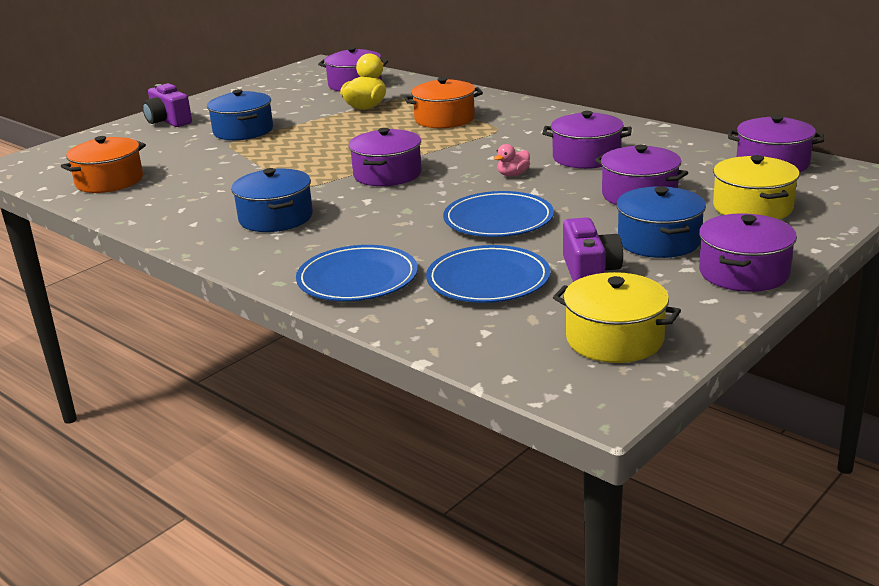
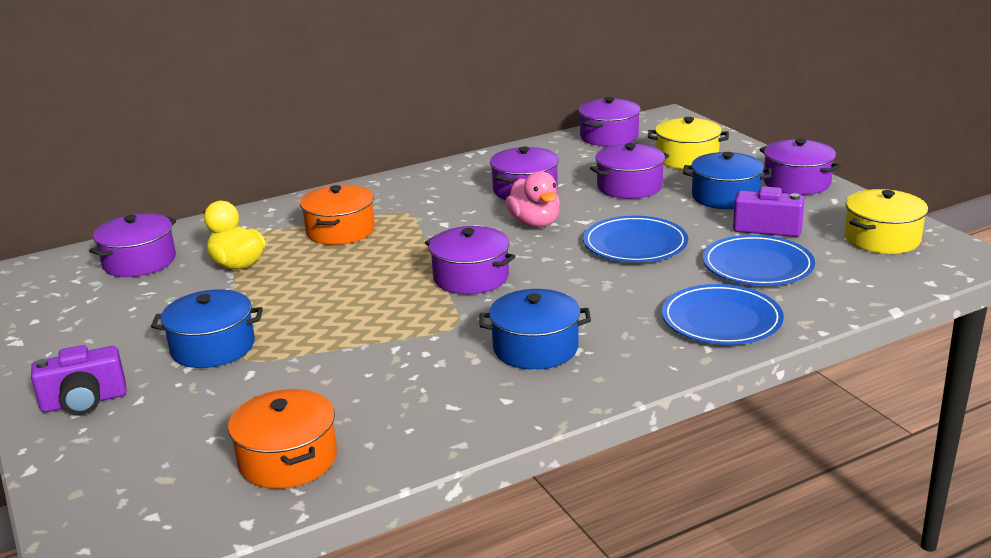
camera: 70 degrees left, 0 degrees up
(513, 174) = (535, 223): pink duck -> pink duck, size x1.77

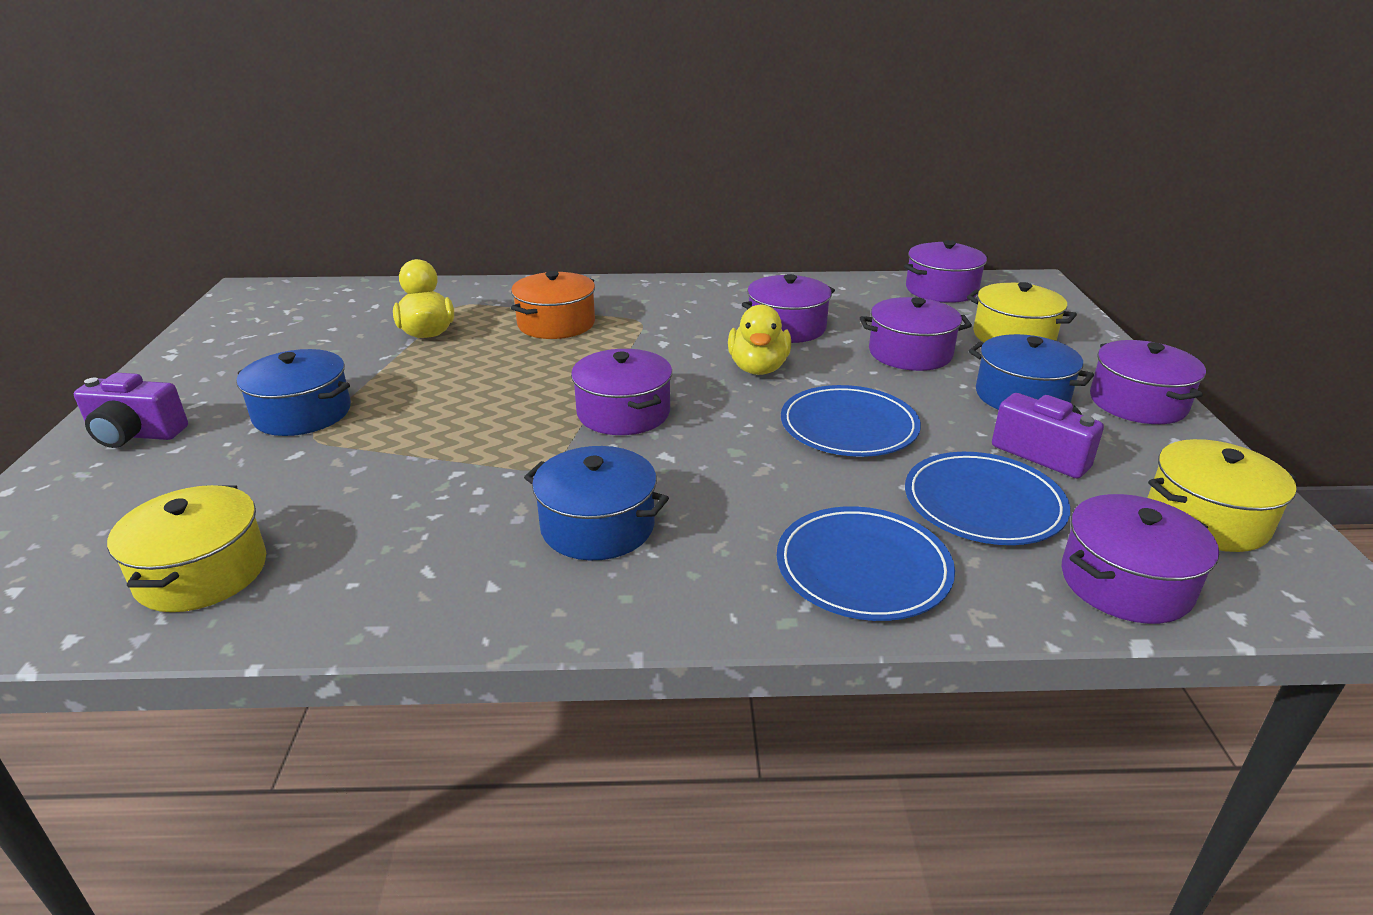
camera: 25 degrees right, 5 degrees up
(139, 262) = (355, 307): purple pot -> purple pot (1125, 582)
(288, 459) = (202, 572): orange pot -> yellow pot
(535, 223) = (758, 368): pink duck -> yellow duck

